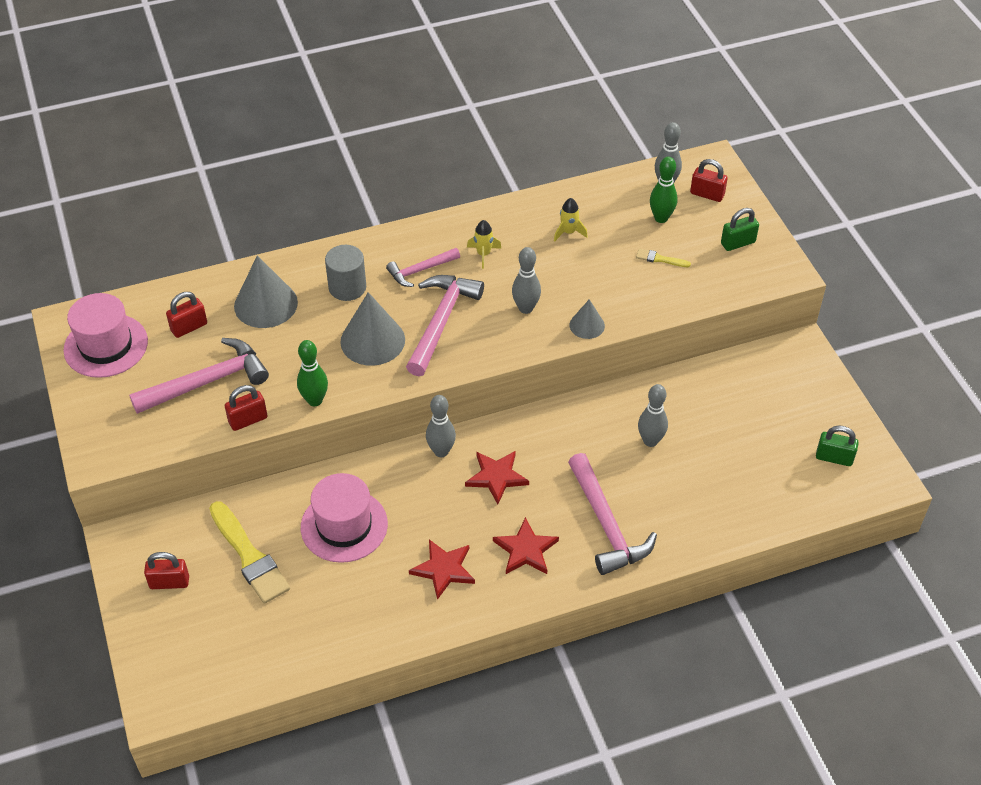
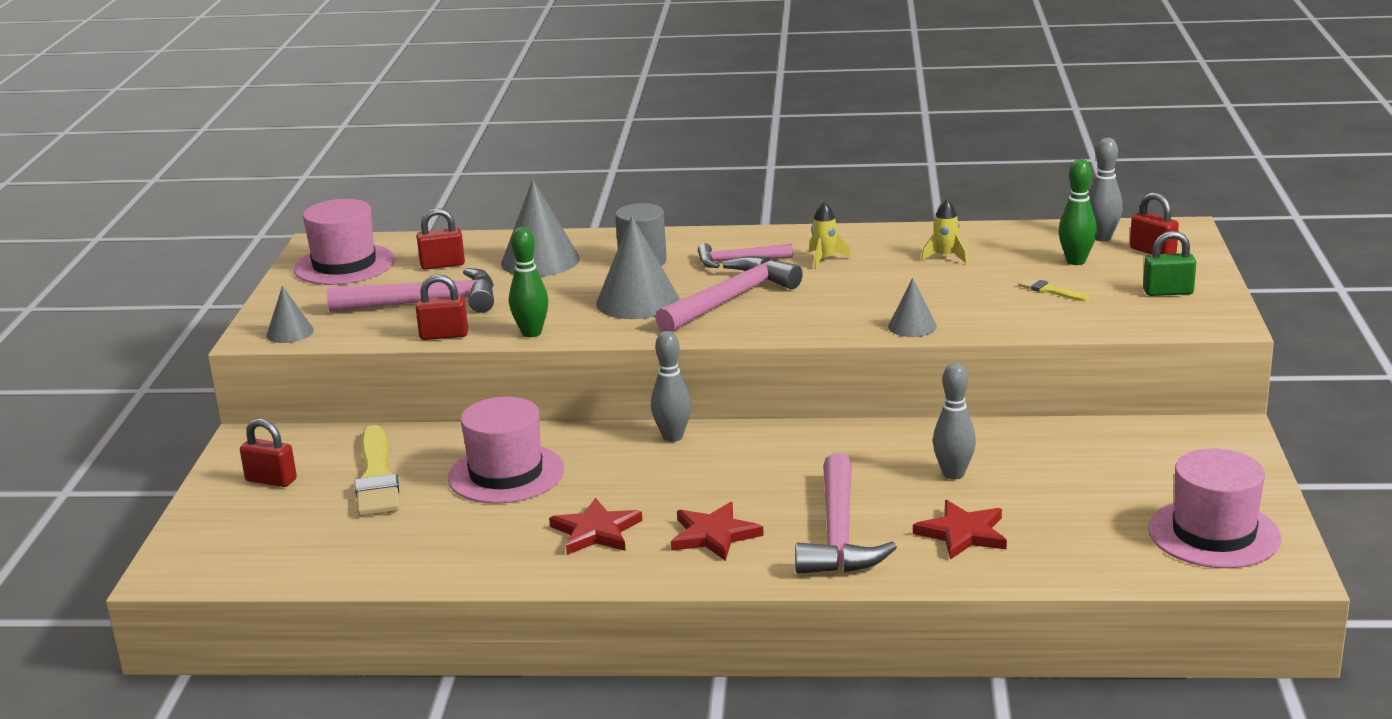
camera: 25 degrees right, 25 degrees down
(120, 447) = (290, 332): none -> grey cone
(496, 477) = (725, 469): red star -> red star (963, 533)
(525, 308) = (844, 304): grey bowling pin -> none
(834, 458) = (1214, 534): green padlock -> pink hat

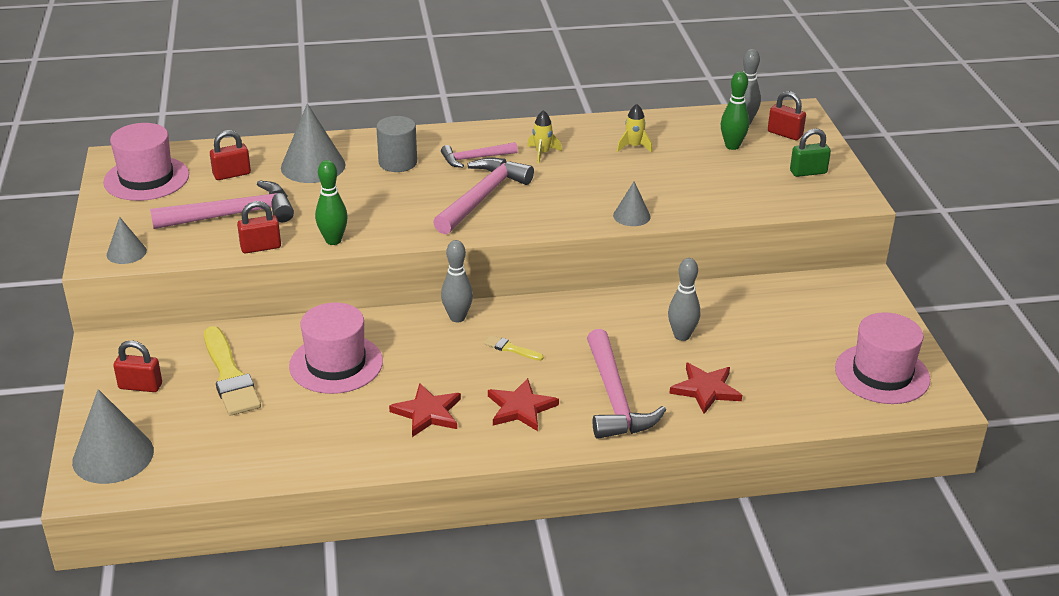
camera: 15 degrees left, 10 degrees up
(637, 301) = (408, 203): grey cone -> grey cone (113, 456)
(1050, 291) = (723, 175): yellow brush -> yellow brush (511, 349)

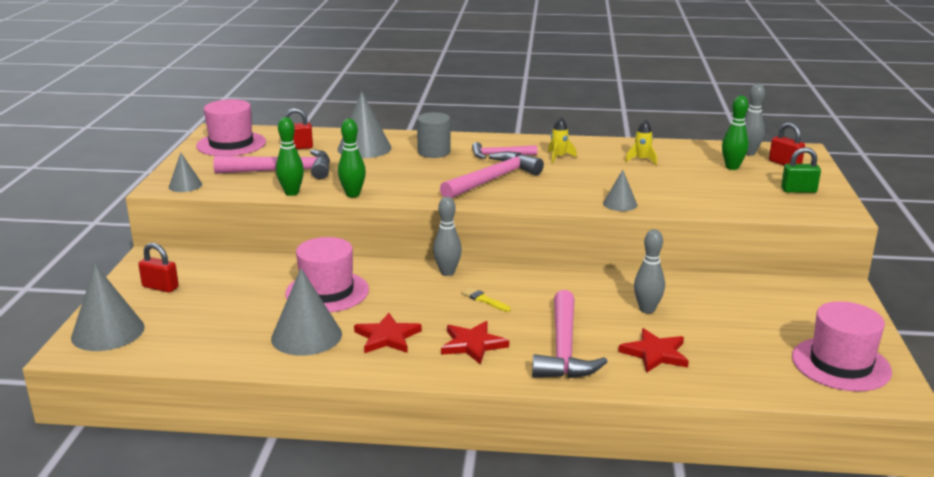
camera: 15 degrees right, 10 degrees down
(229, 375) = (235, 289): yellow brush -> none
(261, 247) = (291, 193): red padlock -> green bowling pin
(340, 425) = (306, 336): none -> grey cone

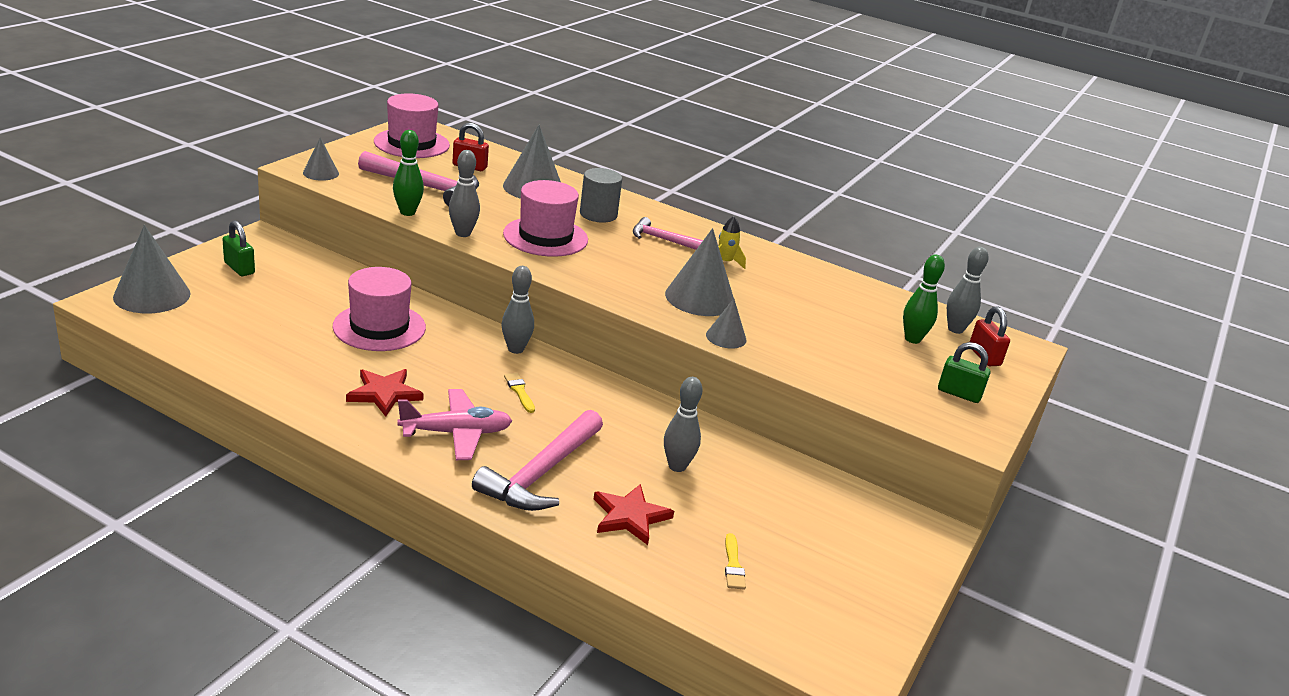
camera: 20 degrees right, 5 degrees up
(160, 287) = (239, 268): red padlock -> green padlock
(306, 336) = (313, 364): grey cone -> grey cone (700, 298)
(353, 194) = (463, 233): green bowling pin -> grey bowling pin
(473, 344) = (456, 433): red star -> pink plane
(493, 179) = (623, 264): pink hammer -> none
(641, 160) = (815, 296): yellow rocket -> none
(754, 358) = (733, 565): none -> yellow brush
(840, 364) = (825, 613): pink hat -> pink hat (545, 237)

